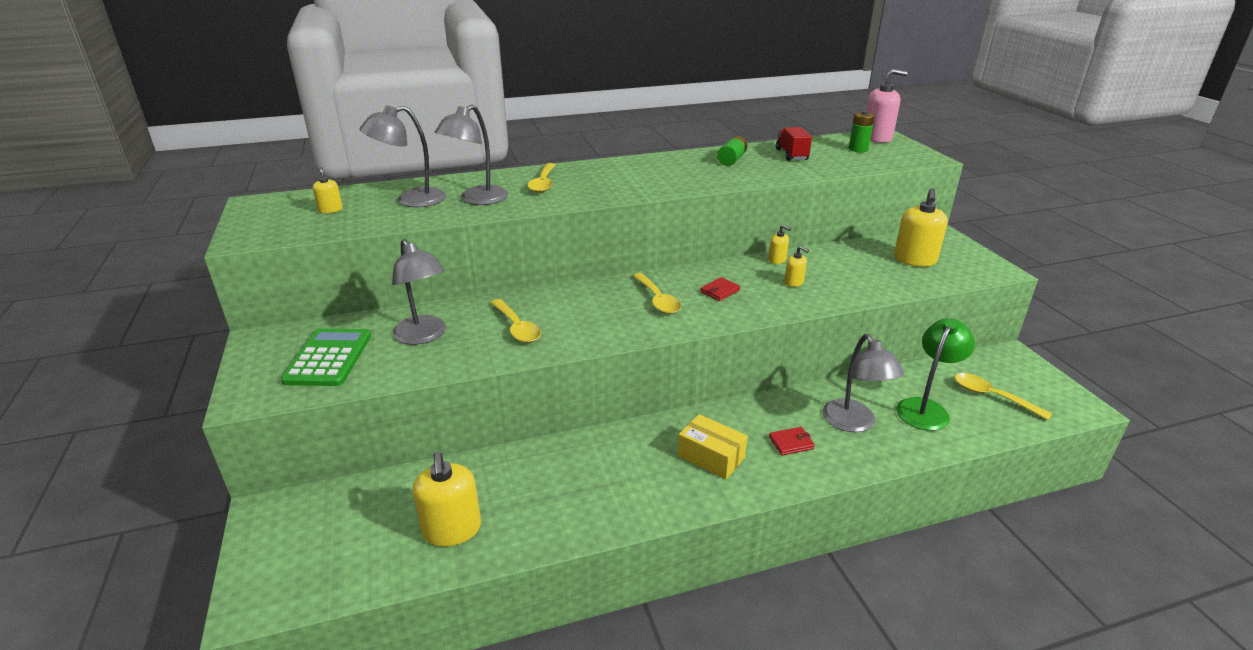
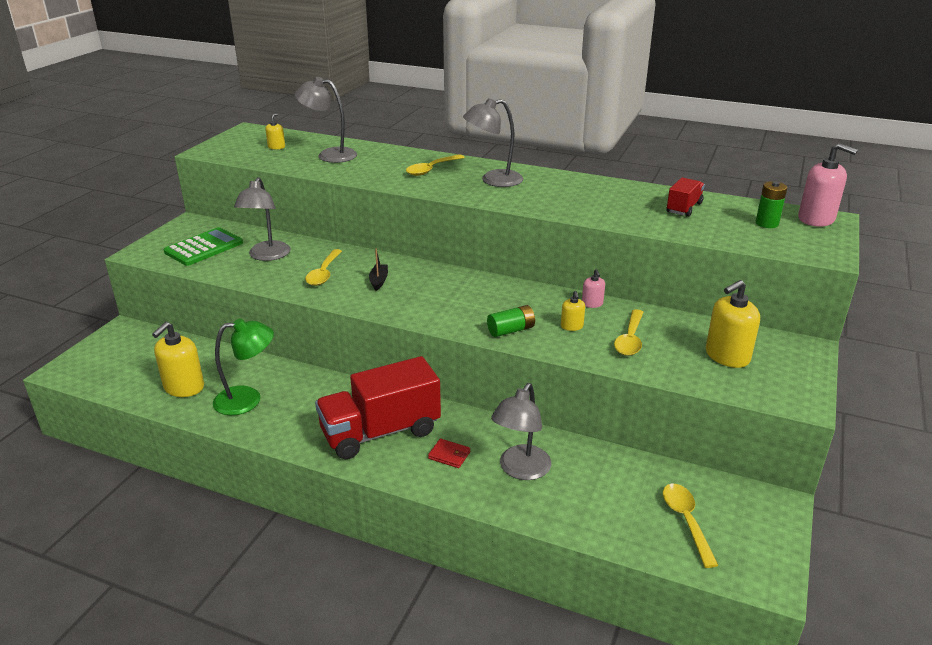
camera: 40 degrees right, 0 degrees up
(477, 200) = (367, 167): grey lamp -> grey lamp (493, 180)
(582, 312) = (379, 281): none -> black boat
(657, 300) = (442, 294): yellow spoon -> yellow spoon (630, 339)
(711, 457) = (380, 432): yellow box -> red truck
(720, 291) = (499, 307): red wallet -> none
(731, 160) = (616, 196): green battery -> green battery (511, 330)
(777, 260) = (592, 304): yellow soap dispenser -> pink soap dispenser
(926, 408) = (603, 494): green lamp -> green lamp (248, 399)

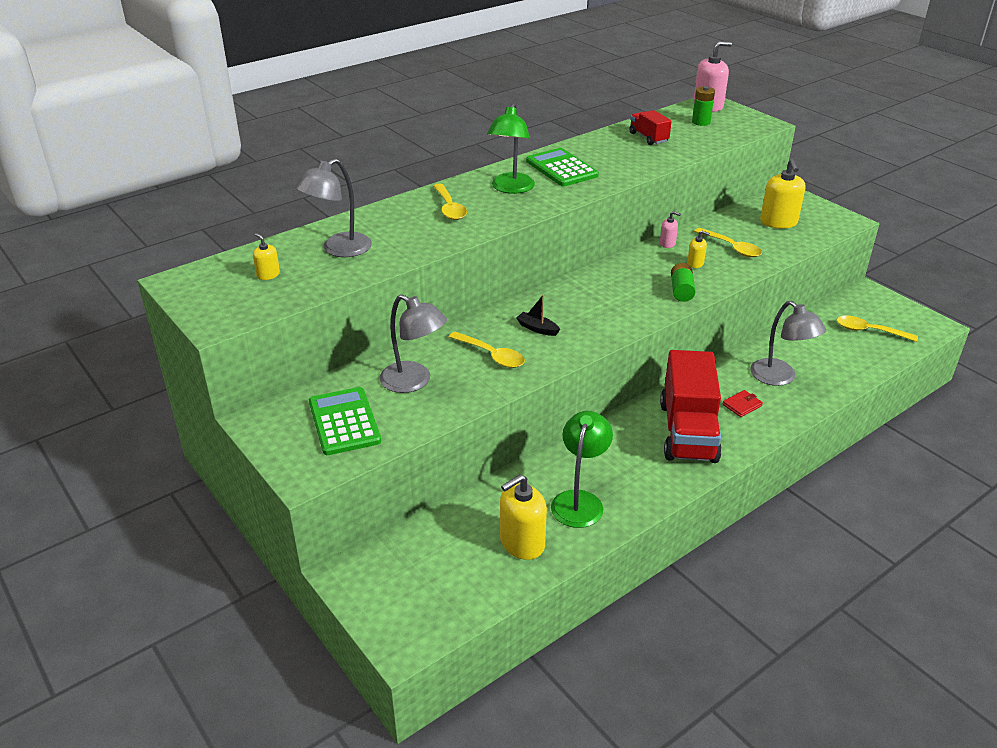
camera: 60 degrees left, 5 degrees up
(184, 387) = (522, 543): yellow soap dispenser -> yellow soap dispenser turned 90 degrees clockwise
(493, 180) = (511, 188): grey lamp -> green lamp
(558, 189) = (561, 168): none -> green calculator

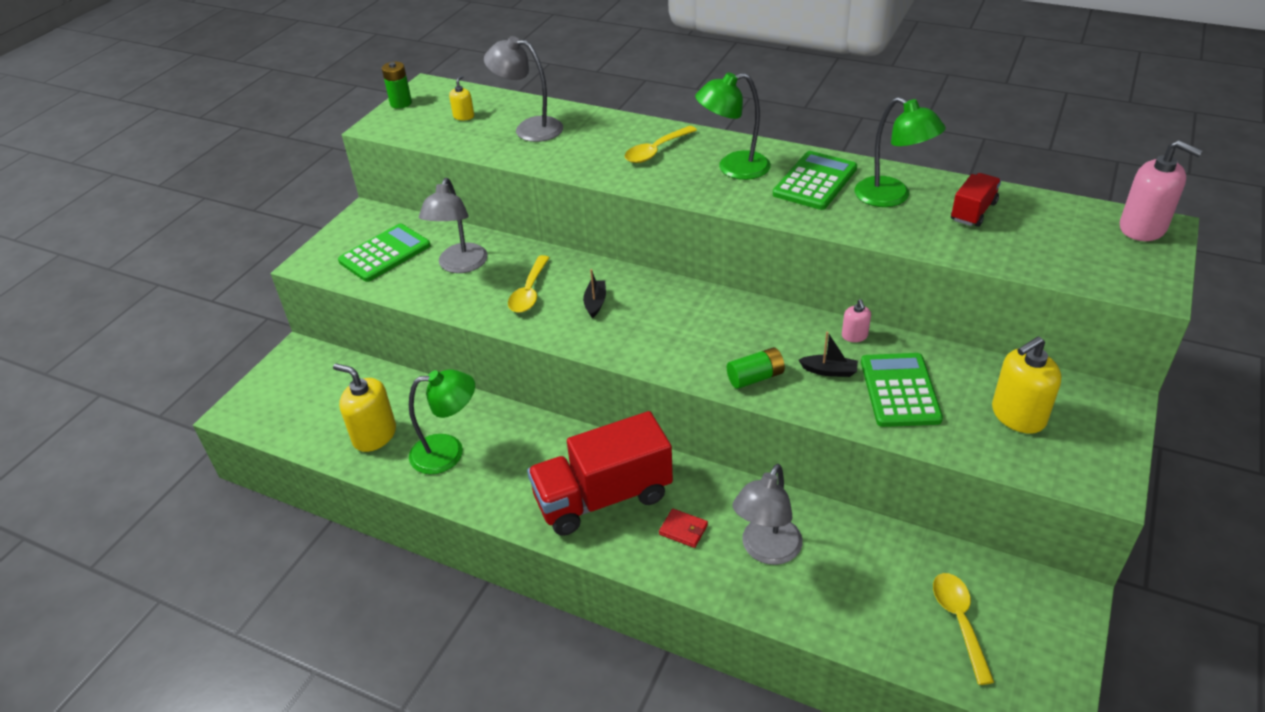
camera: 65 degrees right, 5 degrees up
(607, 153) = (892, 197): none -> green lamp
(695, 263) = (829, 371): yellow soap dispenser -> black boat
(701, 122) = (1078, 236): green battery -> green battery (401, 103)
(731, 247) = (900, 390): yellow spoon -> green calculator

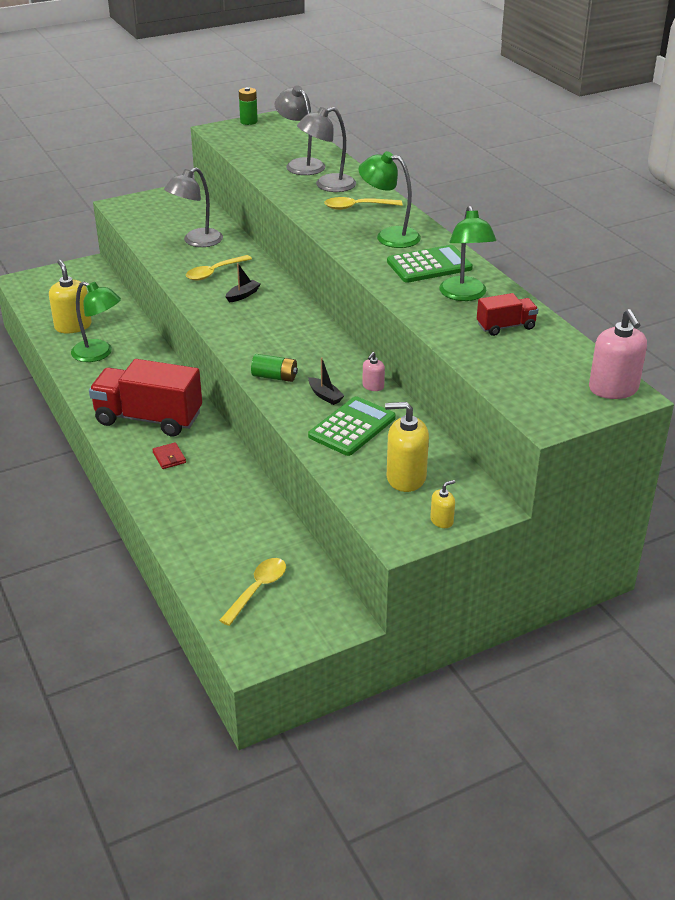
camera: 35 degrees right, 5 degrees down
(385, 254) = (164, 217): green calculator -> none
(464, 116) = (273, 142): yellow soap dispenser -> yellow soap dispenser (442, 521)
(766, 550) = (200, 493): grey lamp -> grey lamp (327, 185)

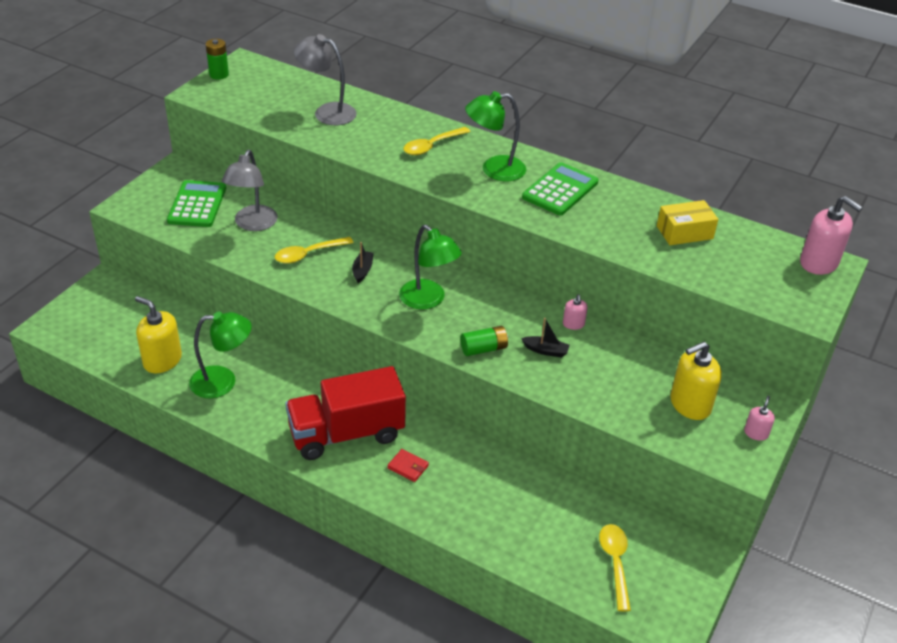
camera: 35 degrees left, 5 degrees up
(214, 272) = (308, 254): yellow spoon -> yellow spoon turned 45 degrees clockwise
(327, 185) = (378, 129): grey lamp -> none
(352, 427) = (599, 373): green calculator -> green calculator (197, 204)
(442, 521) = (756, 433): yellow soap dispenser -> pink soap dispenser
(464, 295) = (620, 211): green lamp -> green lamp (428, 300)
(506, 327) = (684, 232): red truck -> yellow box

